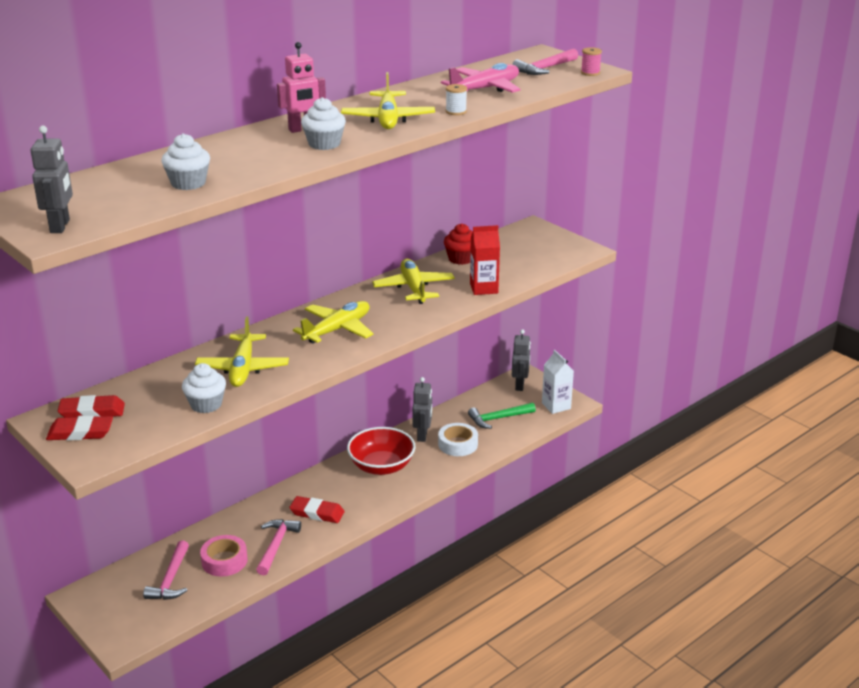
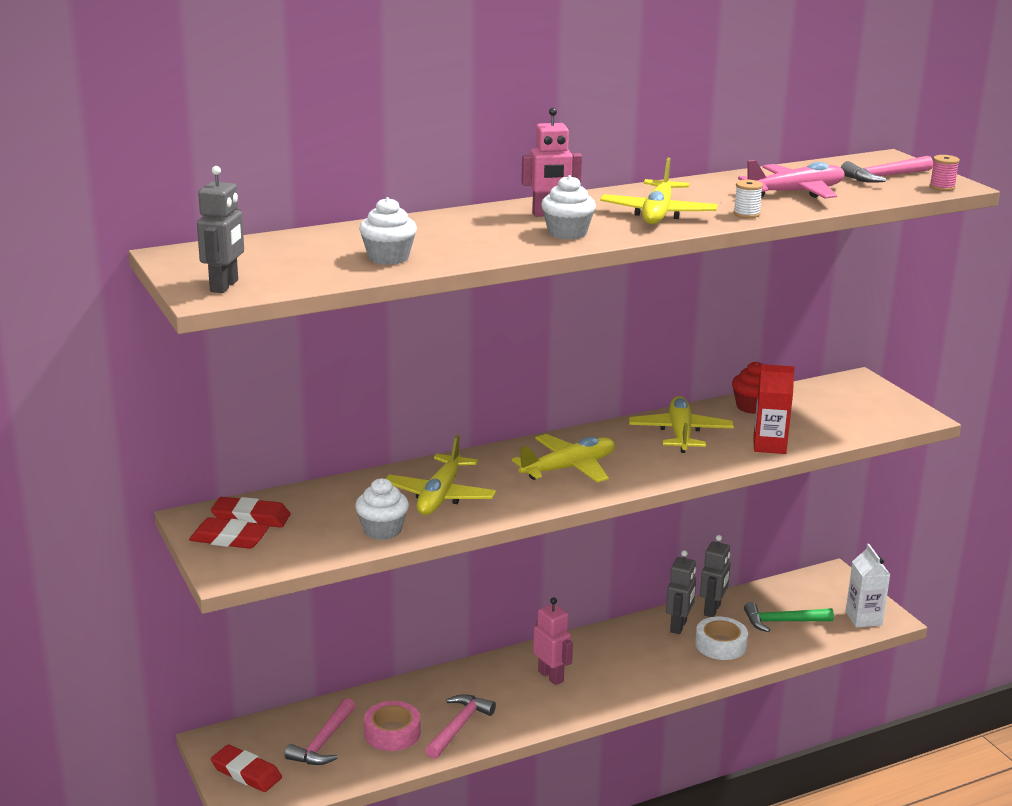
camera: 15 degrees right, 5 degrees down
(317, 513) = (520, 696): red eraser -> red eraser (246, 773)
(336, 492) = (551, 676): none -> pink robot
(381, 466) = (616, 655): red bowl -> none
(520, 385) = (823, 585): grey robot -> grey robot (712, 610)

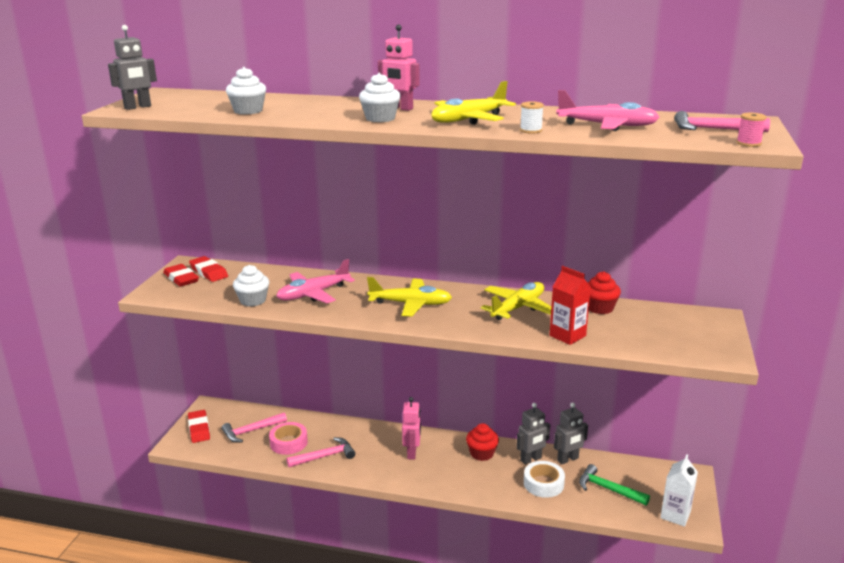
camera: 40 degrees right, 0 degrees up
(440, 496) = (313, 294): yellow plane -> pink plane
(623, 643) = (482, 453): none -> red cupcake

